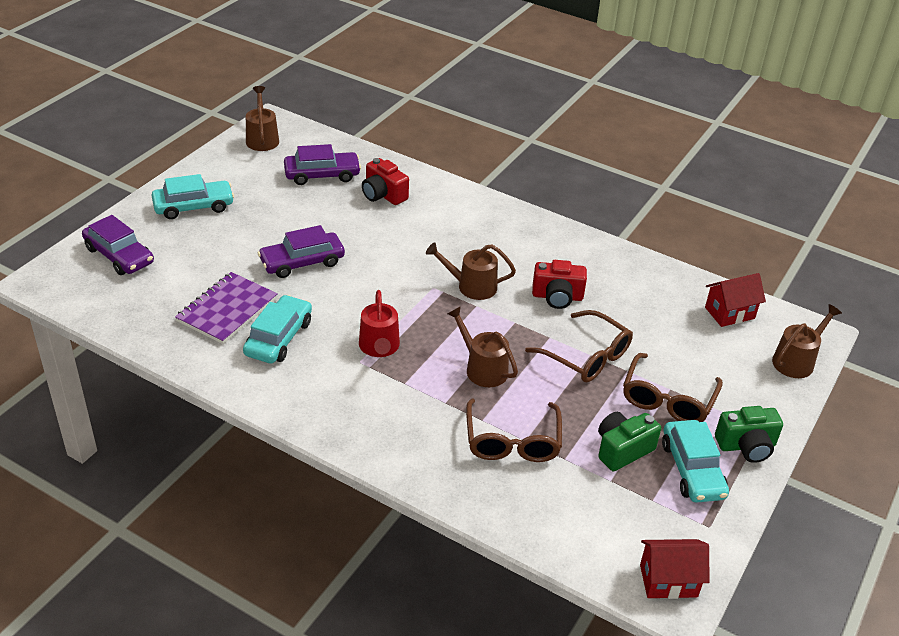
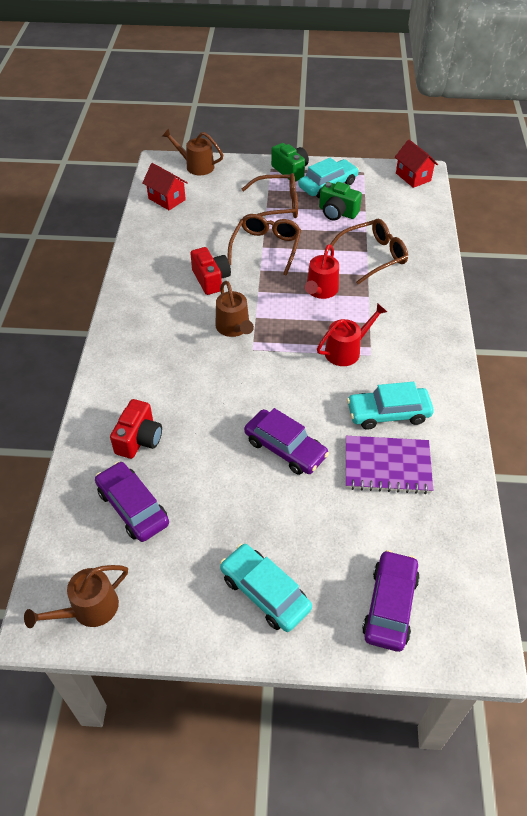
camera: 115 degrees left, 10 degrees up
(482, 368) = (320, 290): brown watering can -> red watering can

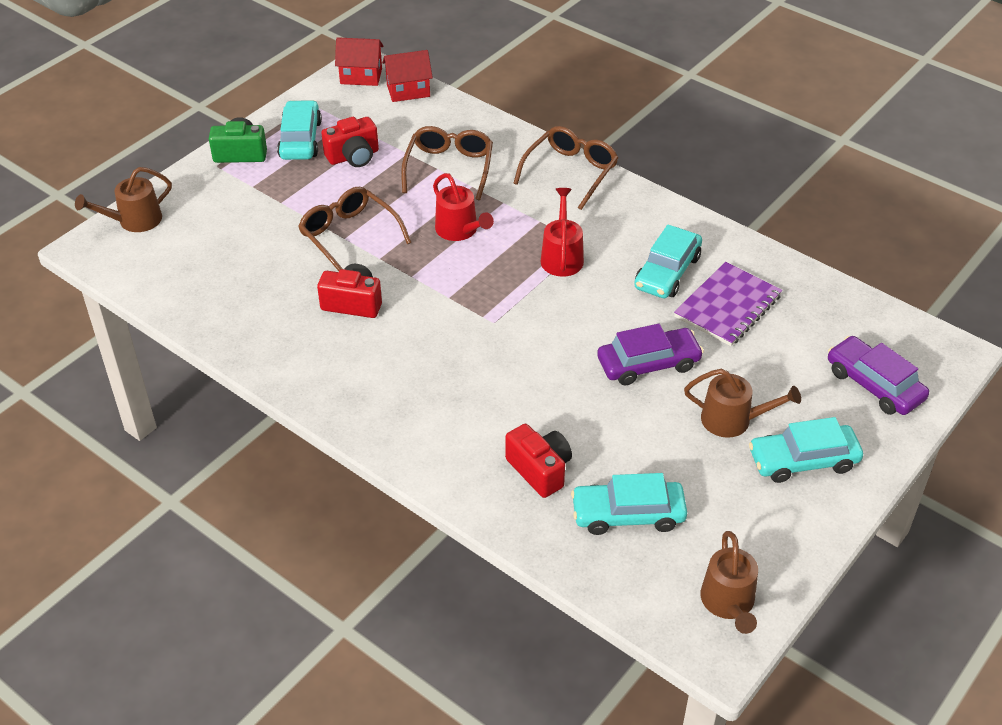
camera: 55 degrees left, 5 degrees down
(133, 507) = (628, 514): purple car -> turquoise car
(167, 199) = (167, 274): red house -> red house (408, 91)
(234, 328) = (448, 321): brown watering can -> brown watering can (732, 420)
(277, 206) = (289, 193): brown glasses -> brown glasses (570, 172)
(337, 212) = (353, 156): green camera -> red camera

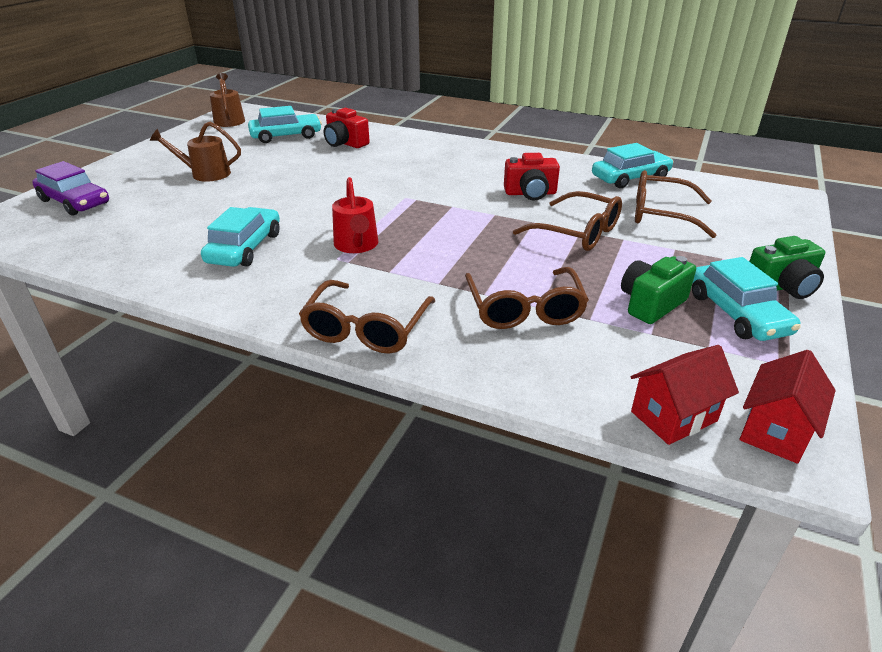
camera: 165 degrees right, 10 degrees down
(134, 221) = (785, 217): brown watering can -> none
(248, 246) = (660, 214): none -> brown glasses
(353, 156) = (651, 304): red camera -> green camera
(361, 76) = (775, 431): red house -> red house turned 45 degrees counterclockwise
(459, 230) = (472, 251): red watering can -> none
(648, 364) = (269, 191): purple car -> none
(728, 306) = (188, 231): purple notebook -> none
(803, 460) = (159, 164): turquoise car -> turquoise car (630, 178)

